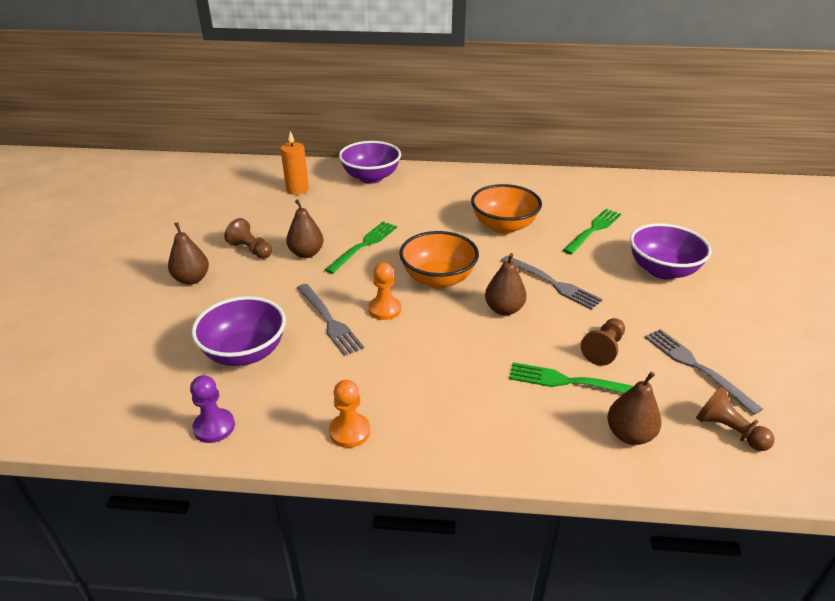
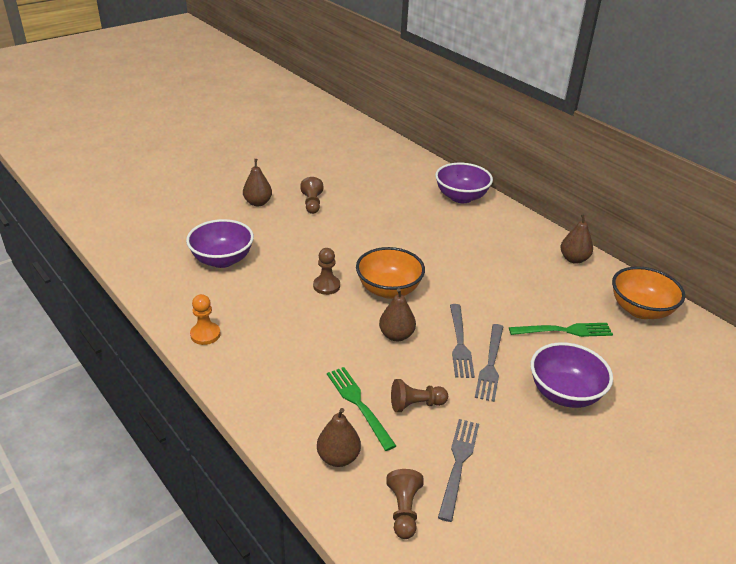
camera: 45 degrees right, 0 degrees up
(214, 427) = (156, 286): purple pawn -> none
(297, 189) = (399, 179): orange candle -> none
(306, 253) = (338, 224): brown pear -> brown pear (573, 259)
(329, 321) = (287, 272): grey fork -> grey fork (490, 365)
(364, 245) = (380, 240): green fork -> none
(384, 309) = (326, 286): orange pawn -> brown pawn
(504, 226) = (496, 285): orange bowl -> orange bowl (640, 310)

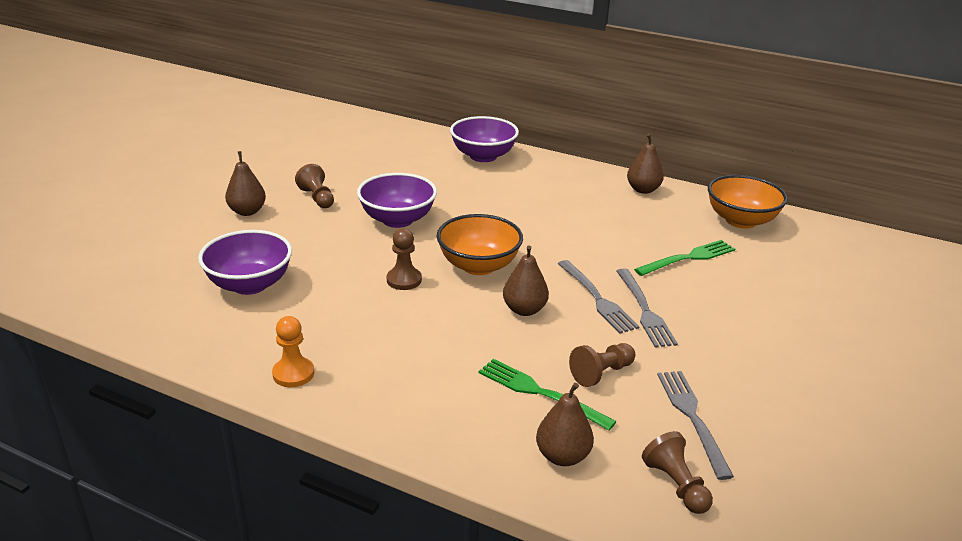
camera: 25 degrees left, 5 degrees down
(564, 393) = (736, 316): purple bowl -> purple bowl (397, 220)

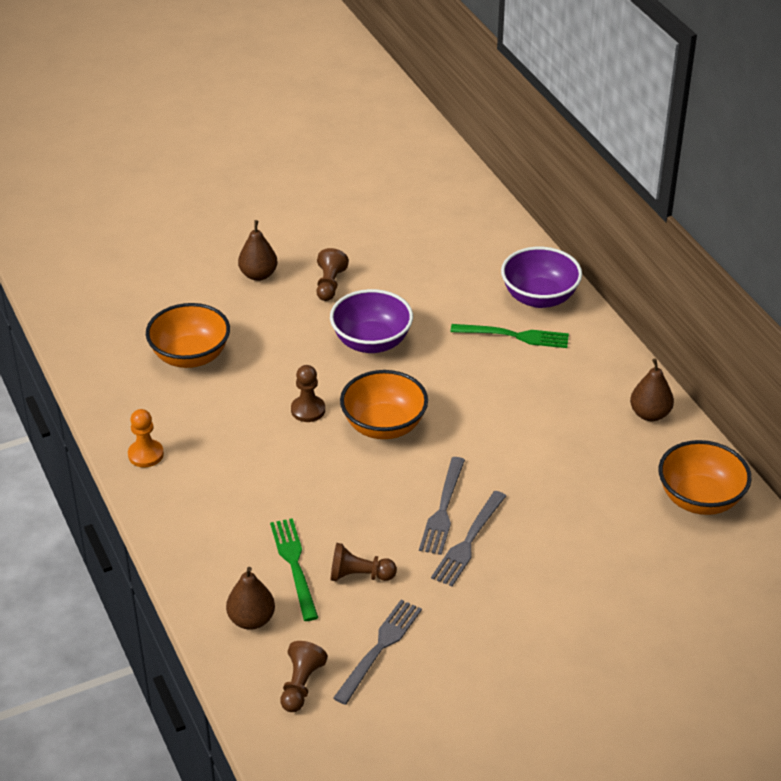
camera: 40 degrees right, 10 degrees up
(249, 284) = (190, 356): purple bowl -> orange bowl
(524, 310) = (369, 488): brown pear -> none
(689, 258) = (584, 512): green fork -> green fork (515, 336)

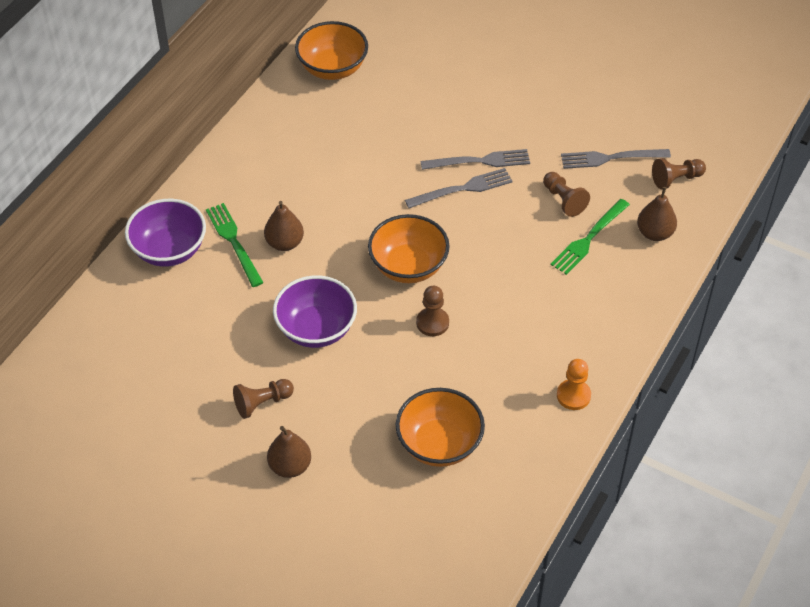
camera: 125 degrees left, 10 degrees up
(650, 414) = (264, 126): brown pear -> brown pear (284, 243)

